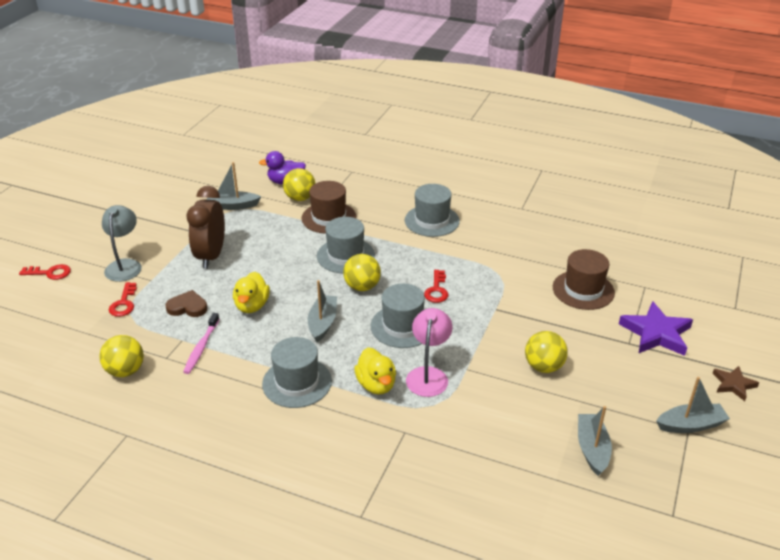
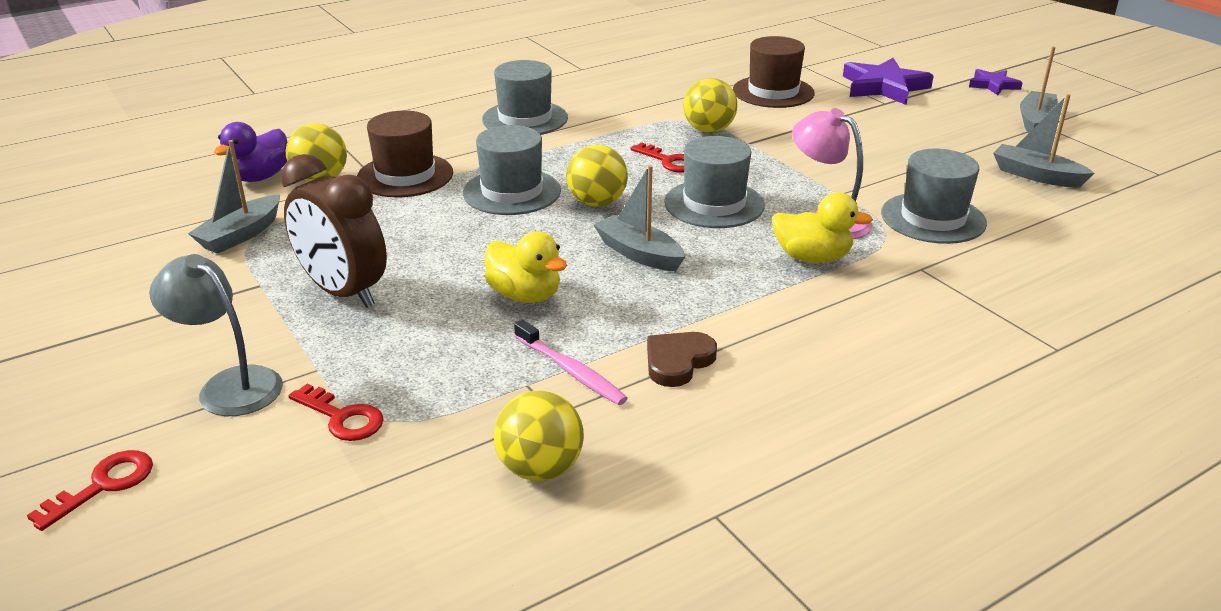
camera: 55 degrees left, 5 degrees down
(187, 307) = (448, 353): brown heart -> brown heart (678, 361)
(297, 382) = (747, 313): grey hat -> grey hat (933, 218)
(543, 367) = (880, 153): yellow ball -> yellow ball (709, 130)
(733, 384) = (993, 85): brown star -> purple star

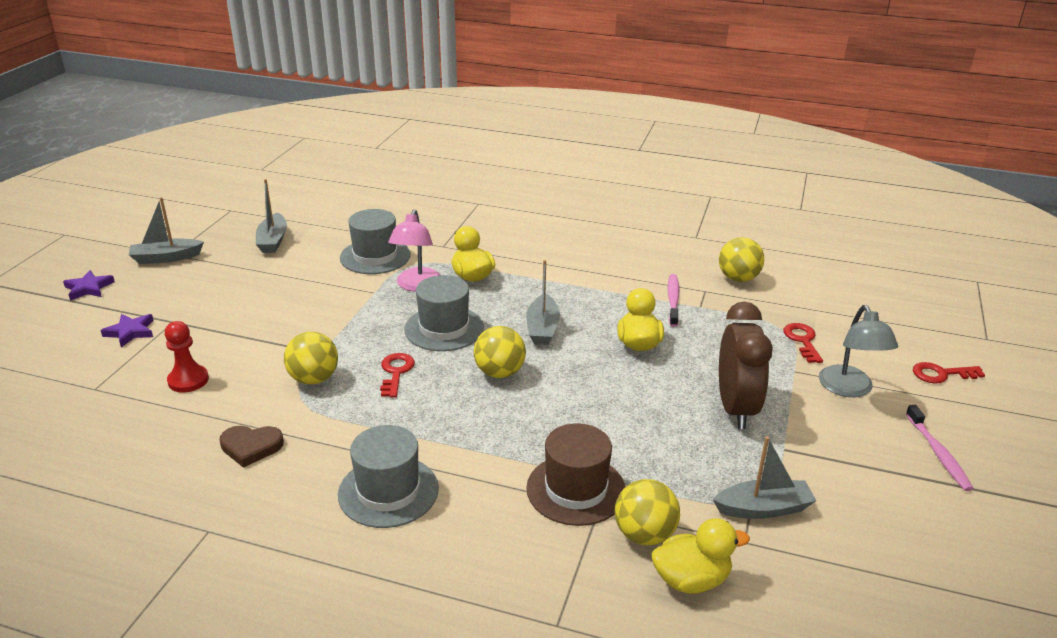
camera: 130 degrees left, 0 degrees up
(78, 368) = (938, 453): none -> pink toothbrush
(260, 177) = (691, 580): purple duck -> yellow duck
(512, 192) = (531, 417): grey hat -> none
(678, 361) = (622, 277): brown heart -> brown heart (251, 447)
(773, 92) = (188, 380): brown hat -> red pawn
(884, 87) = (130, 332): purple star -> purple star, size x0.57

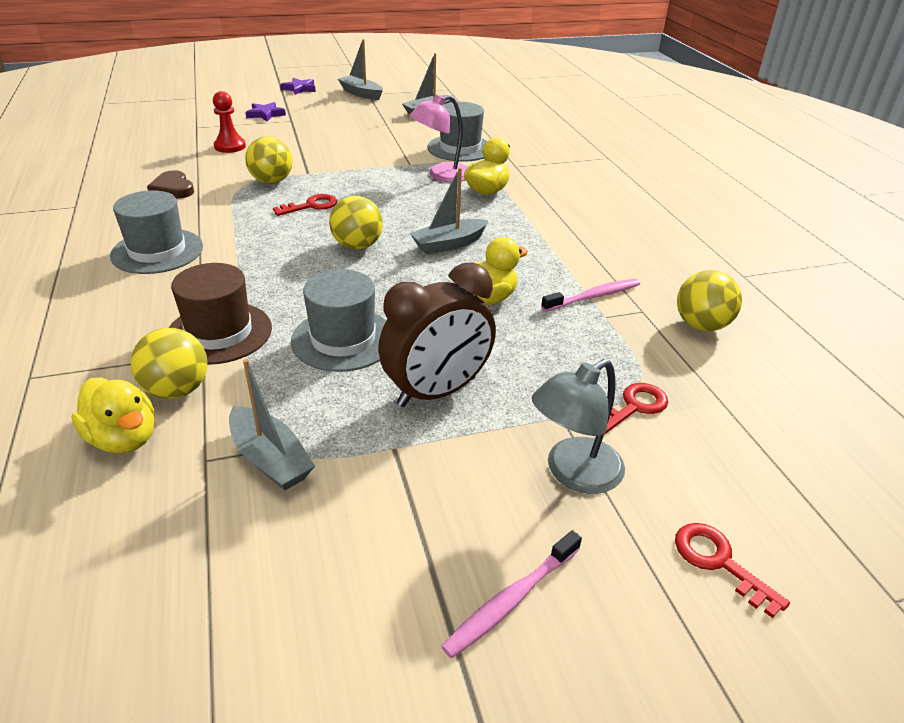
camera: 55 degrees right, 5 degrees up
(444, 328) = (393, 204): grey hat -> grey hat (343, 339)

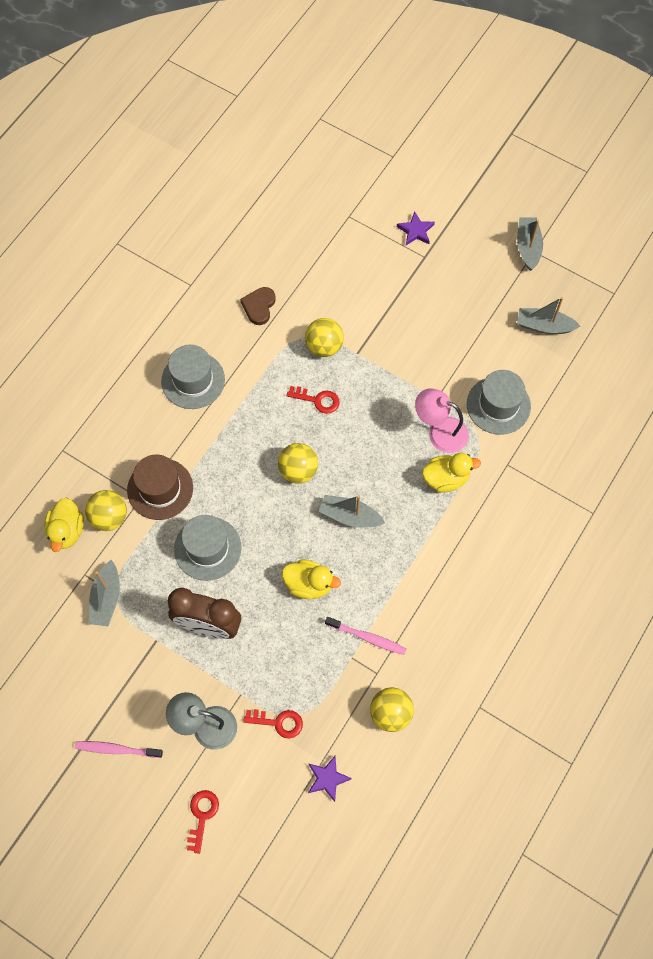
camera: 50 degrees right, 30 degrees up
(230, 146) = (343, 269): red pawn -> none
(299, 89) = (488, 198): purple star -> purple star (327, 778)

